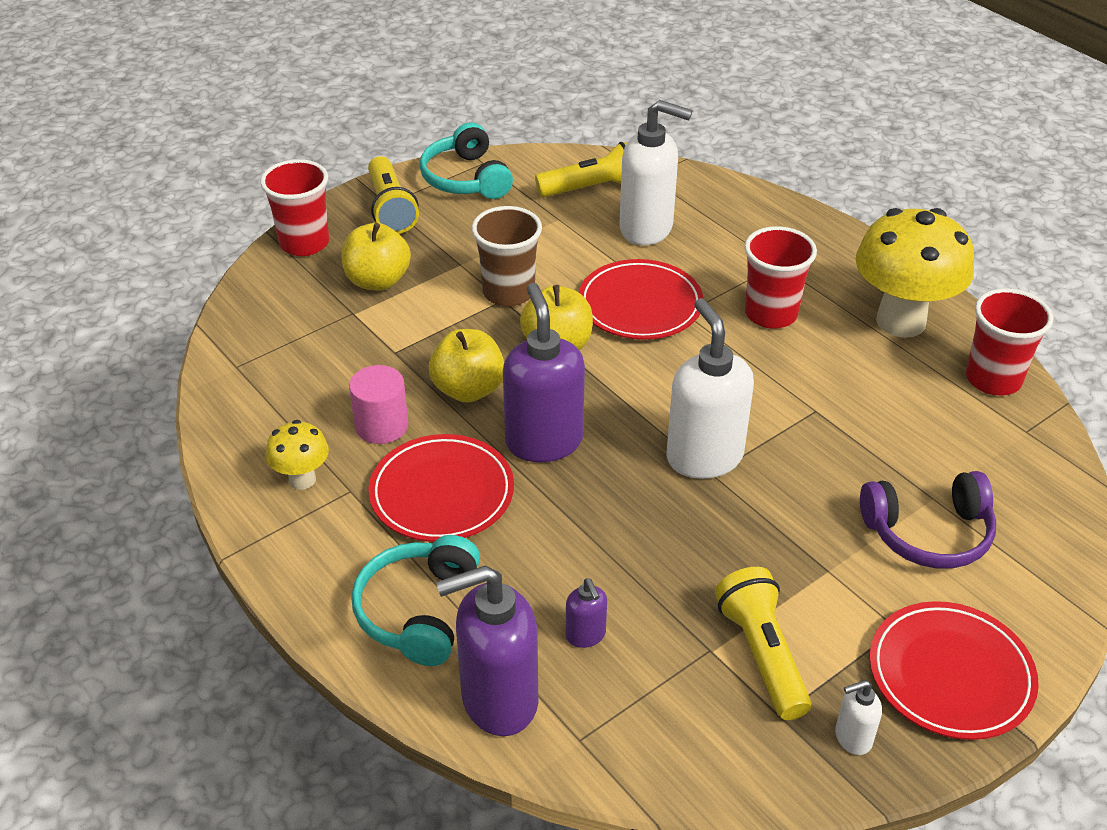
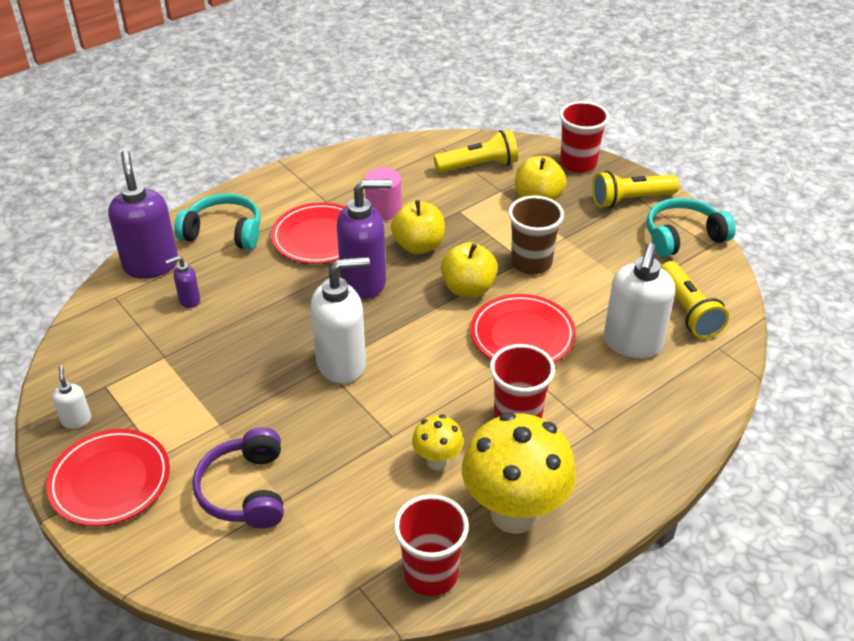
camera: 90 degrees right, 0 degrees up
(302, 479) = (337, 182): yellow mushroom -> yellow mushroom (437, 461)
(762, 654) = (154, 381): yellow flashlight -> yellow flashlight (479, 166)

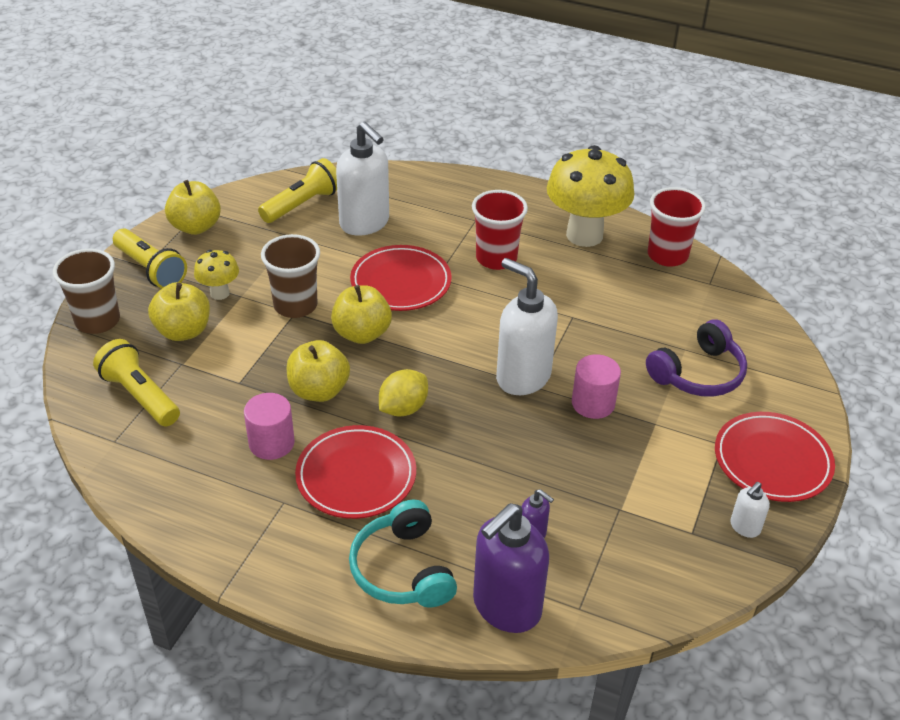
camera: 120 degrees left, 0 degrees up
(275, 394) = (593, 403): none -> pink cylinder
(364, 282) = (403, 408): purple soap dispenser -> yellow lemon
(437, 461) = (574, 284): yellow mushroom -> yellow mushroom (220, 293)
(578, 163) = (97, 321): red cup -> brown cup
(632, 343) = (365, 223): white soap dispenser -> white soap dispenser turned 60 degrees clockwise
(683, 236) = (196, 227): turquoise headphones -> yellow apple

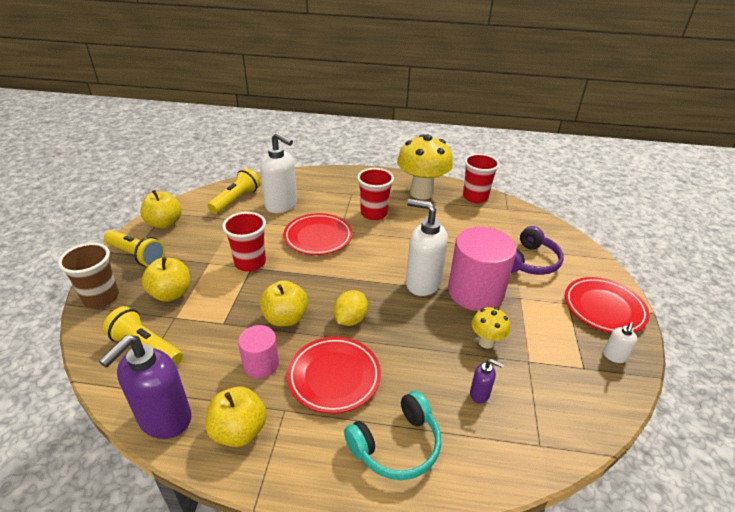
camera: 15 degrees left, 5 degrees down
(220, 293) = (192, 263): yellow mushroom -> yellow mushroom (486, 342)
(295, 305) = (250, 263): brown cup -> red cup
(362, 334) = (303, 273): yellow apple -> yellow apple (239, 431)
(402, 569) = (396, 445): turquoise headphones -> turquoise headphones turned 90 degrees counterclockwise
(506, 607) = (487, 458): purple soap dispenser -> purple soap dispenser (165, 419)
(593, 403) = (475, 292): pink cylinder -> pink cylinder, size x1.86

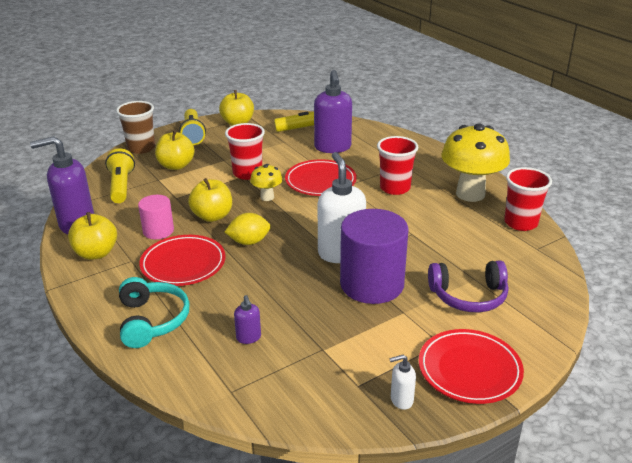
camera: 50 degrees right, 5 degrees down
(281, 205) = (332, 147): white soap dispenser -> purple soap dispenser
(396, 445) = (152, 320): turquoise headphones -> turquoise headphones turned 120 degrees counterclockwise
(475, 292) = (372, 284): pink cylinder -> purple cylinder
(486, 342) = (314, 316): yellow mushroom -> yellow mushroom (267, 197)

